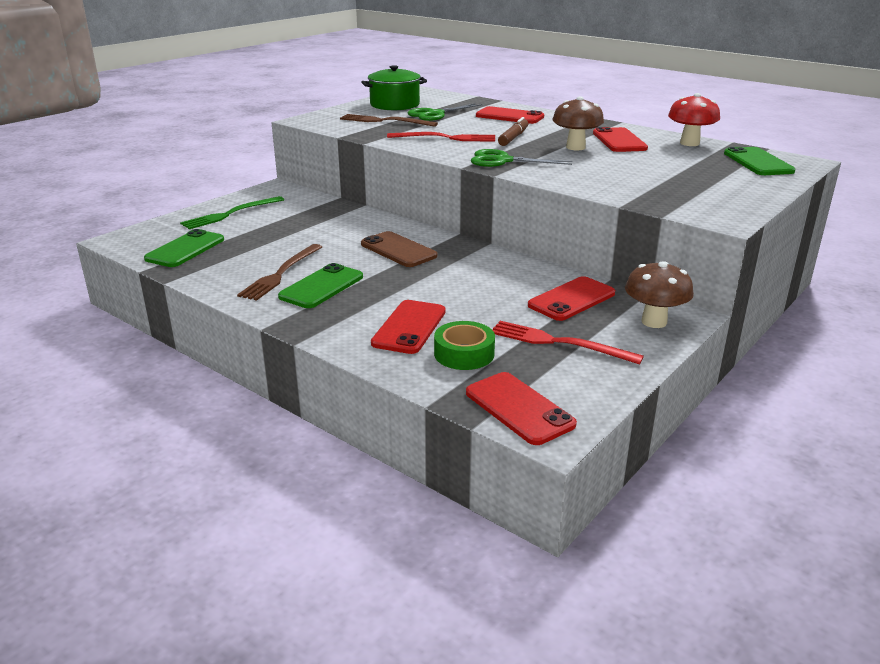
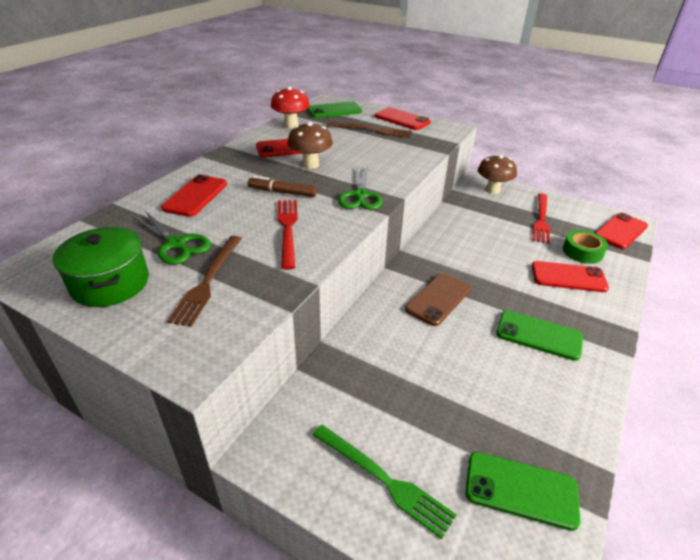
camera: 100 degrees left, 10 degrees up
(281, 273) = (530, 371): brown fork -> brown fork (372, 130)
(571, 299) = (481, 215): red phone -> red phone (402, 119)

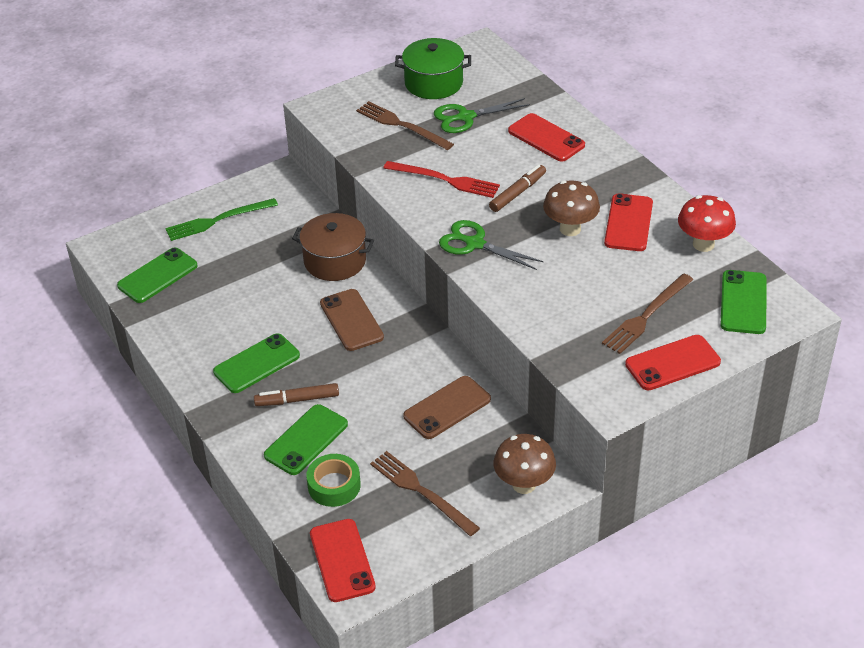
camera: 120 degrees right, 5 degrees up
(377, 338) = (335, 261): none -> brown pot
(471, 228) = (447, 408): none -> brown phone
(541, 219) = (421, 491): red fork -> brown fork
(543, 296) = (297, 400): none -> brown marker
(568, 277) = (306, 440): red phone -> green phone

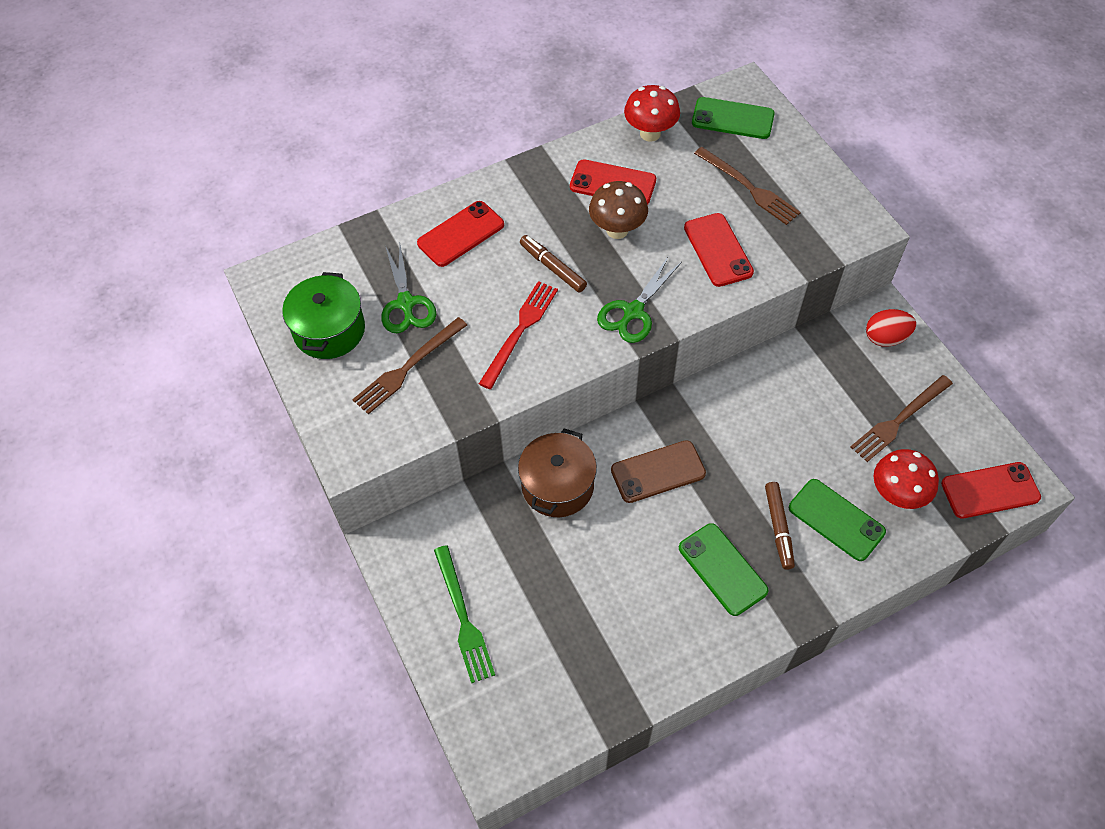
camera: 85 degrees left, 15 degrees up
(157, 276) = (561, 688): green phone -> none
(334, 485) = (897, 495): green tape -> red mushroom
(447, 408) = (789, 391): brown phone -> none
(524, 484) = (885, 338): brown mushroom -> red egg
(672, 363) = (812, 178): red phone -> red phone (718, 250)

